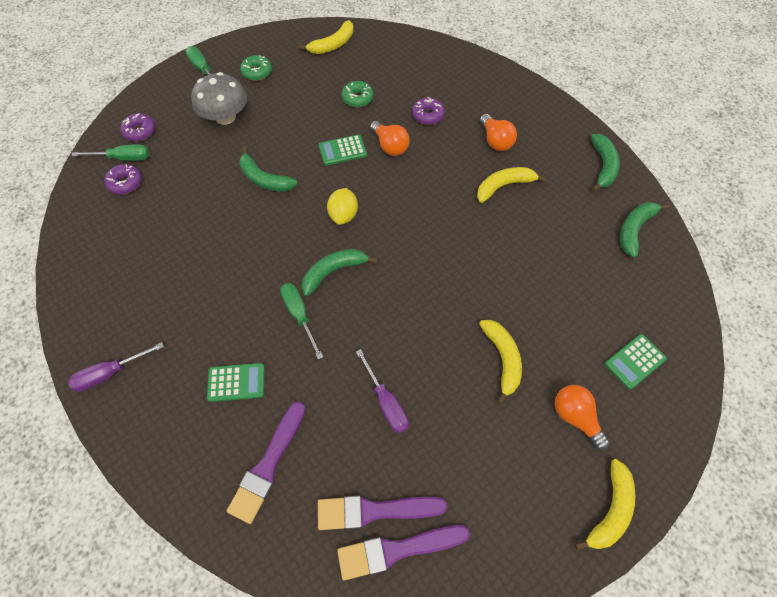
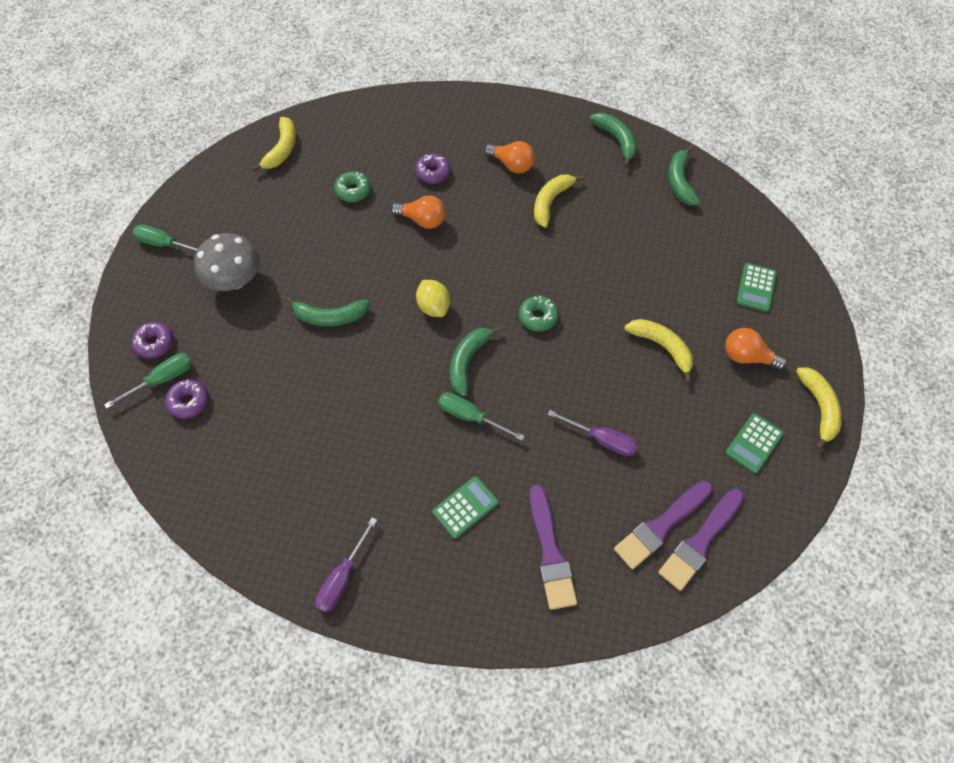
camera: 35 degrees left, 0 degrees up
(257, 72) = (227, 217): green donut -> green donut (538, 317)
(342, 150) = (382, 248): green calculator -> green calculator (754, 443)

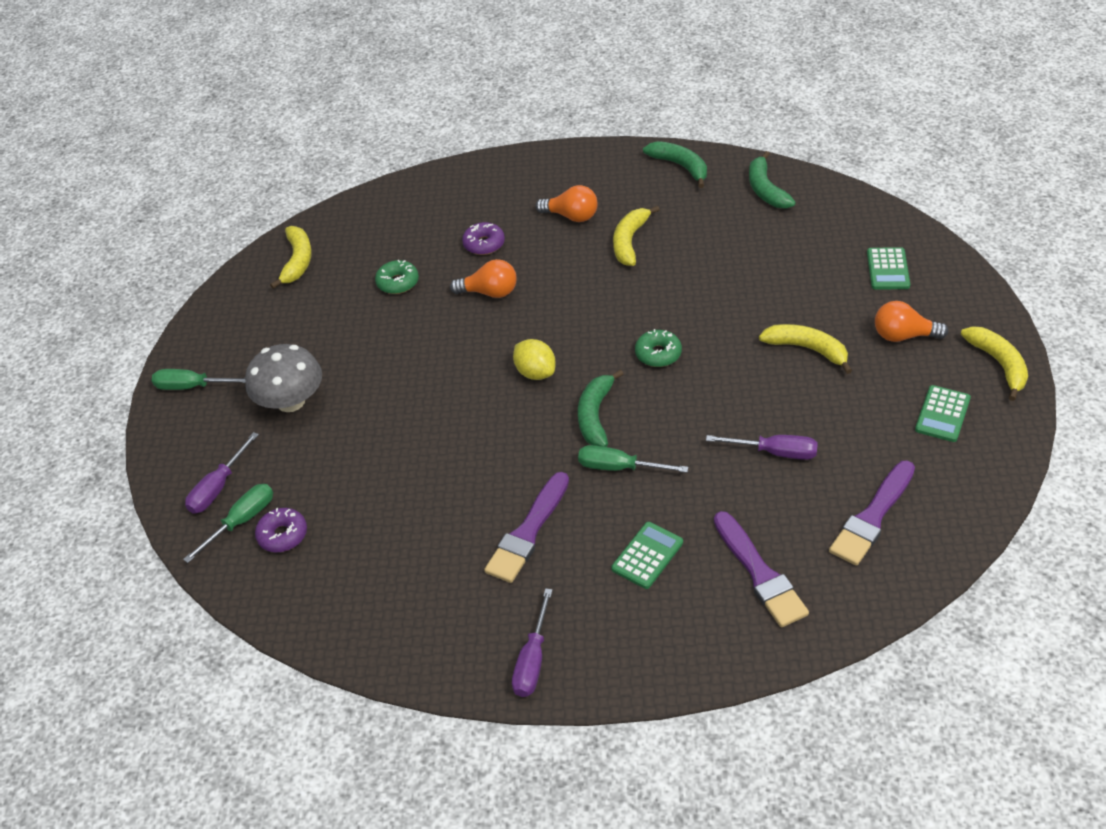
camera: 10 degrees left, 15 degrees down
(155, 343) = (218, 487): purple donut -> purple screwdriver
(330, 317) = (418, 411): green banana -> none
(700, 541) = (920, 520): purple brush -> purple brush (528, 532)

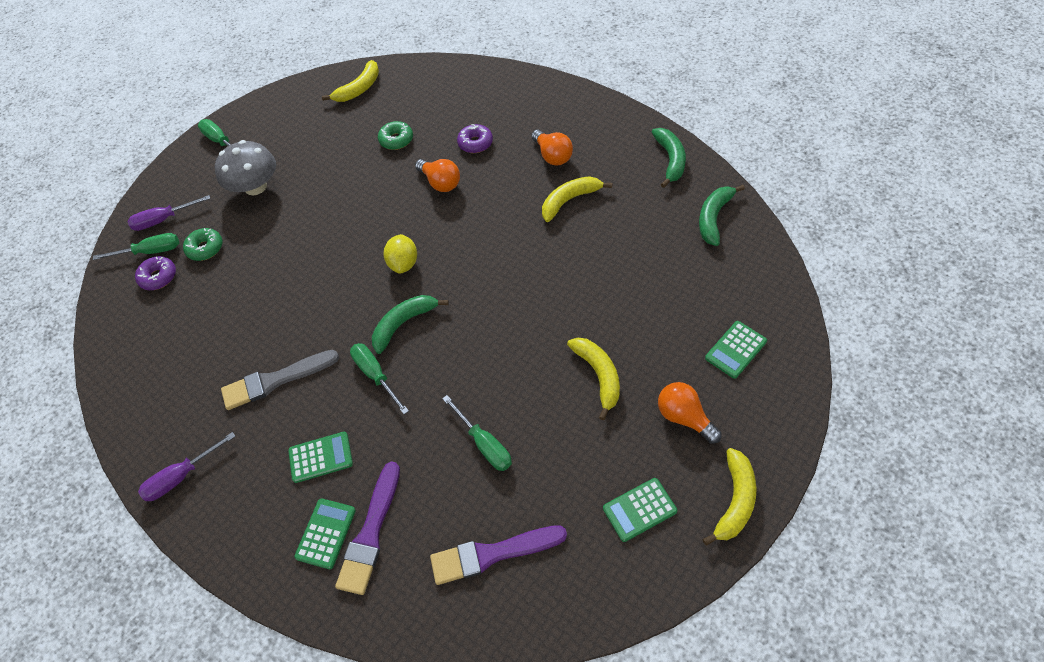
camera: 40 degrees right, 10 degrees up
(528, 532) = (275, 380): purple brush -> grey brush
(658, 354) = (493, 304): green donut -> green donut (205, 248)
(722, 601) = (326, 533): none -> green calculator
(775, 452) = (484, 444): purple screwdriver -> green screwdriver

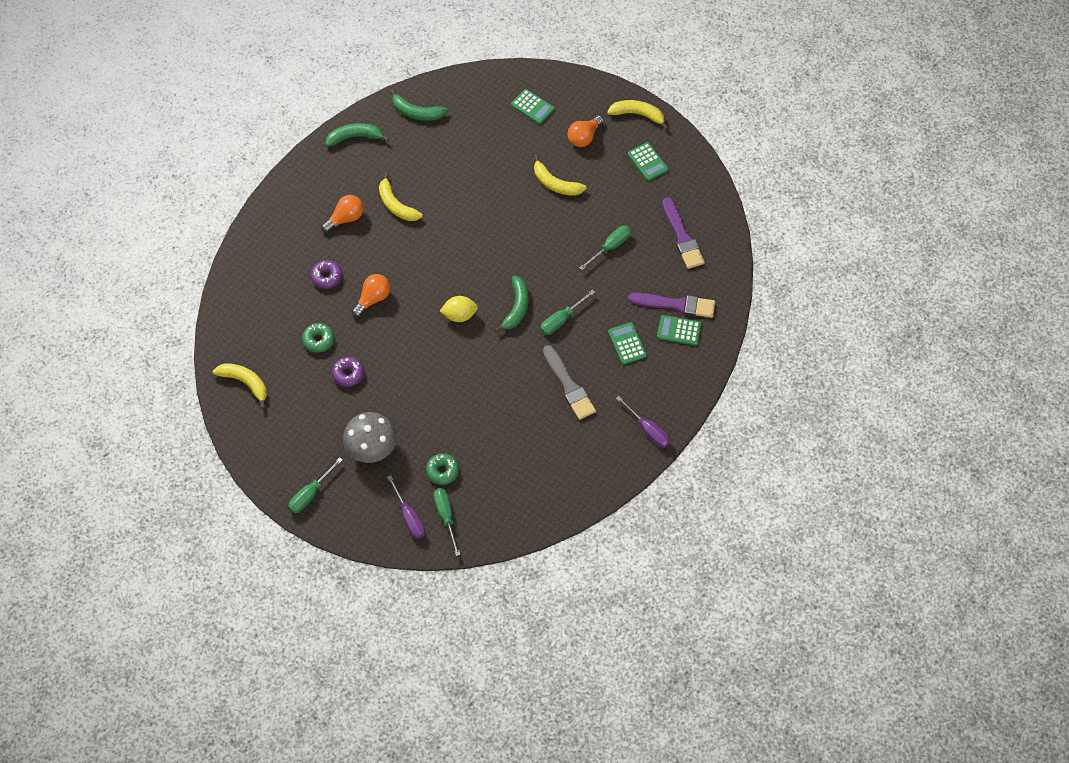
camera: 100 degrees left, 5 degrees up
(158, 277) = (473, 501): purple donut -> purple donut (348, 374)
(404, 324) = (516, 307): green banana -> green banana turned 120 degrees counterclockwise
(598, 375) = (555, 184): yellow banana -> yellow banana turned 120 degrees counterclockwise

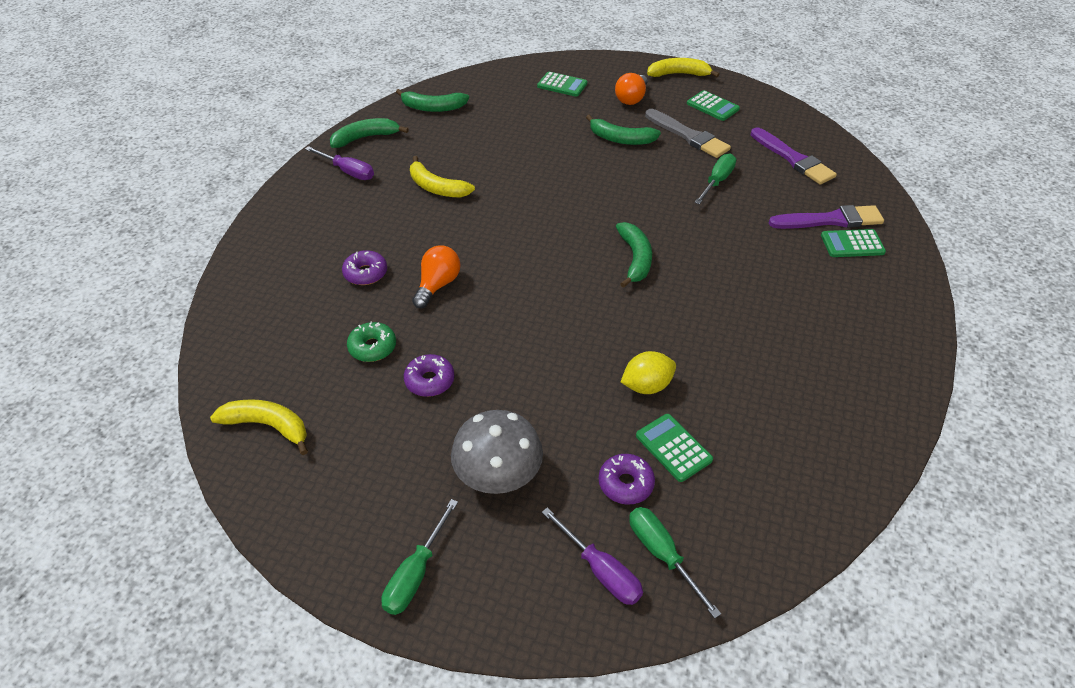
camera: 15 degrees left, 15 degrees down
(345, 218) = (375, 210): orange light bulb -> none
(442, 471) = (625, 484): green donut -> purple donut
(459, 315) = (563, 281): yellow lemon -> yellow lemon (646, 386)
(555, 184) = (621, 139): yellow banana -> green banana
(561, 319) = (699, 260): green screwdriver -> none
(569, 386) = (752, 330): grey brush -> grey brush (688, 136)
(627, 343) = (798, 269): green calculator -> green calculator (673, 448)
(648, 430) = (891, 360): purple screwdriver -> purple screwdriver (348, 171)

